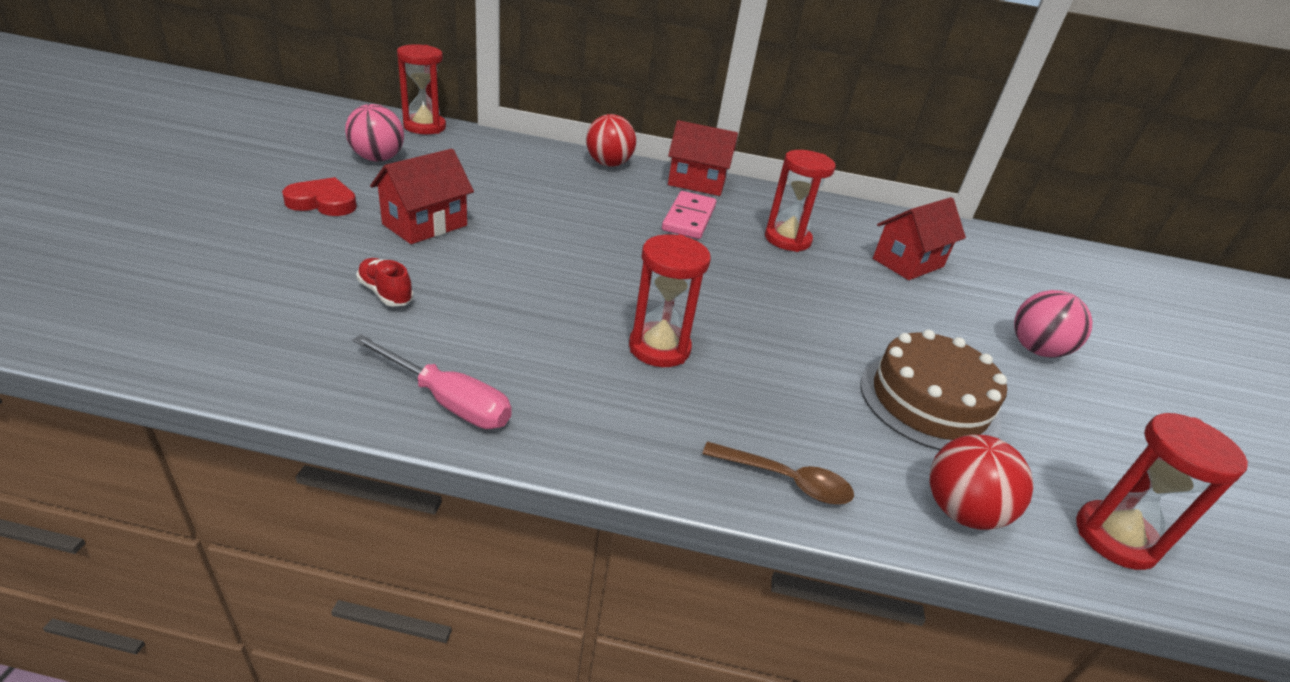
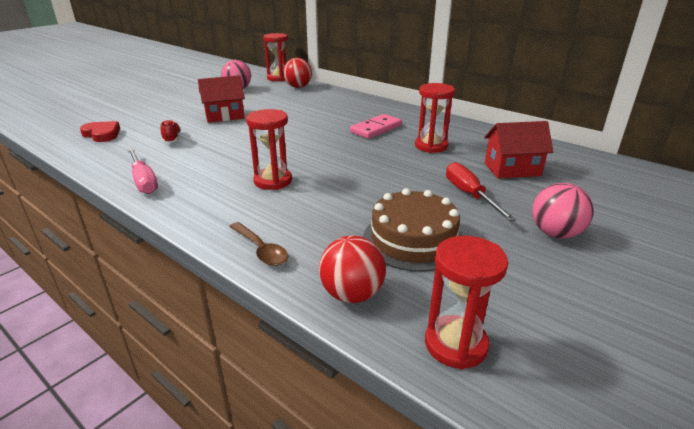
camera: 35 degrees right, 5 degrees down
(323, 202) = (191, 103): red heart -> red heart (102, 134)
(608, 164) = (360, 100): red ball -> red ball (298, 87)
(696, 183) = (406, 113): red house -> none
(909, 313) = (469, 195): none -> red screwdriver

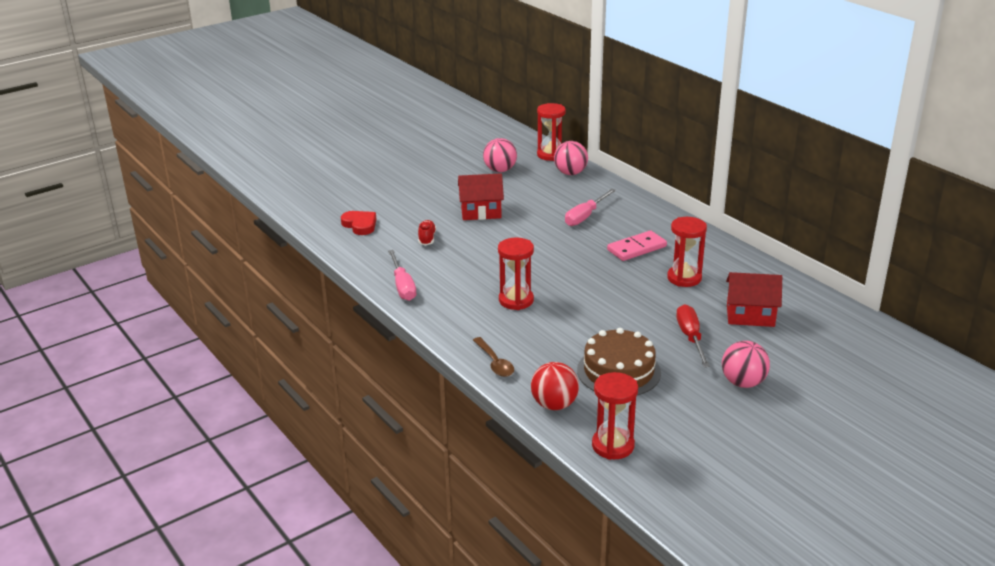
camera: 15 degrees right, 0 degrees up
(298, 87) = (570, 173): red ball -> pink ball
(320, 111) = (585, 216): none -> pink screwdriver

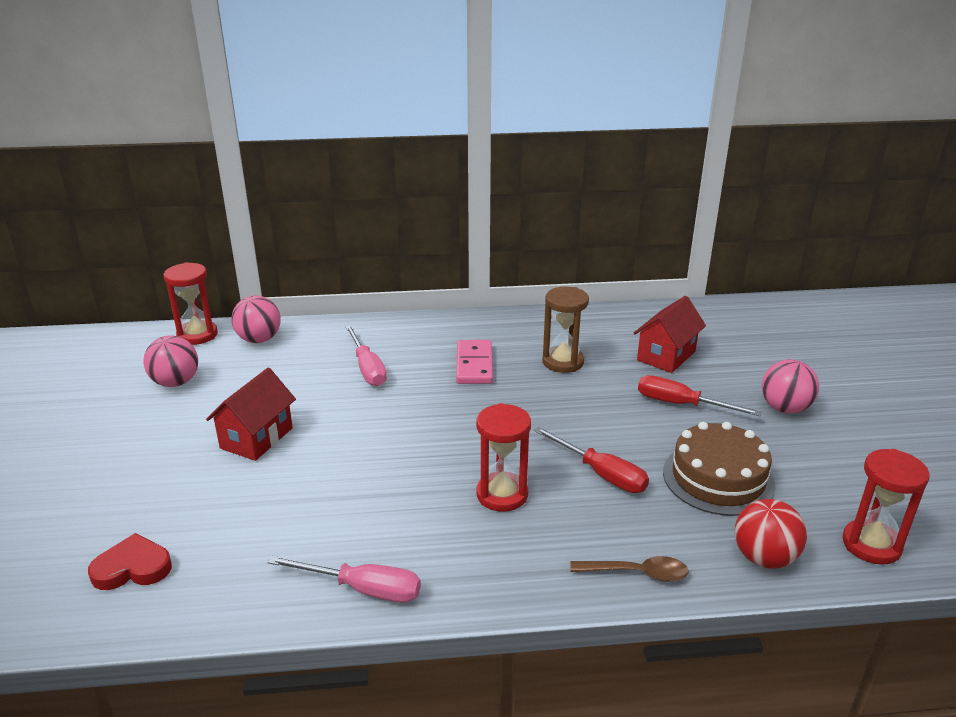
camera: 60 degrees left, 0 degrees up
(427, 238) = (261, 512): red shoe -> none
(573, 327) = (601, 474): none -> red screwdriver
(684, 278) = (563, 362): red hourglass -> brown hourglass

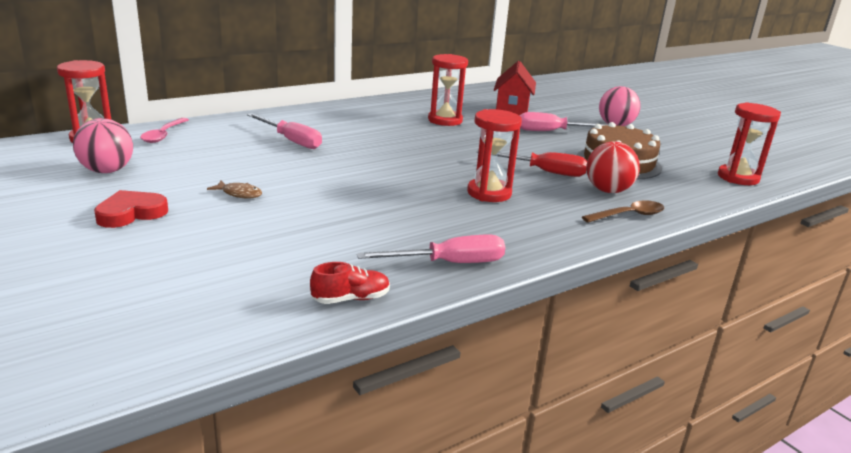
camera: 30 degrees left, 5 degrees down
(132, 568) = (216, 296): red heart -> red heart (131, 213)
(233, 608) = (351, 299): none -> red shoe
(257, 438) = (239, 194): red house -> brown fish
(259, 339) = (164, 135): pink ball -> pink spoon
(474, 365) = (379, 129): pink domino -> none
(563, 362) = (445, 120): brown hourglass -> red hourglass
(681, 404) = (551, 131): red screwdriver -> pink screwdriver
(764, 558) = (691, 194): red ball -> red ball (607, 191)

